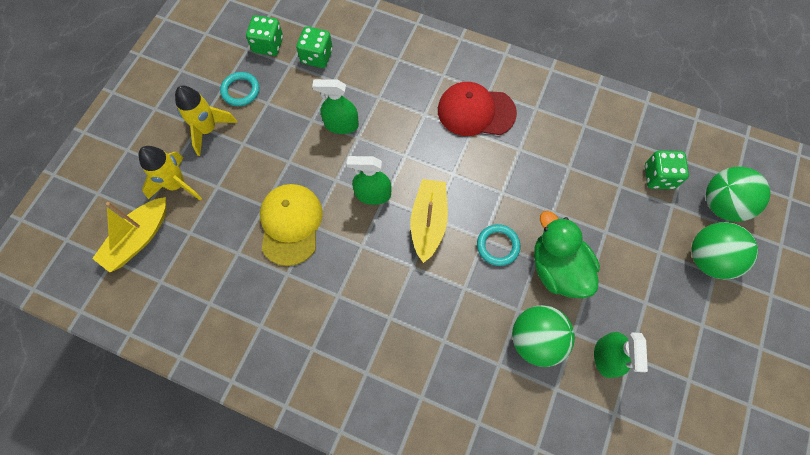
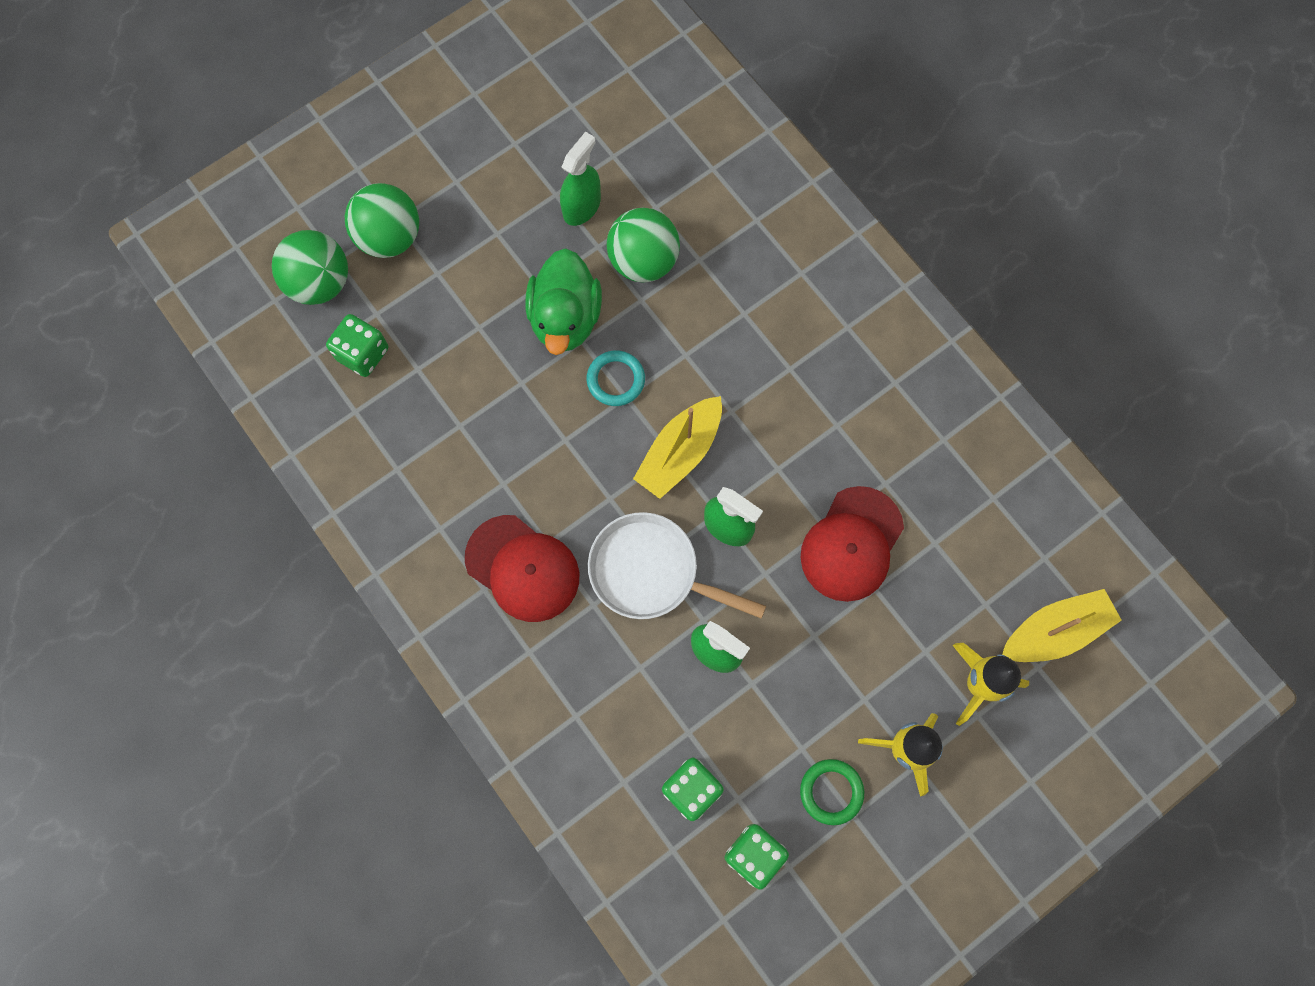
camera: 150 degrees left, 5 degrees up
(240, 91) = (831, 792): turquoise ring -> green ring
(290, 224) = (852, 544): yellow cap -> red cap
(403, 146) = (651, 572): none -> white pan

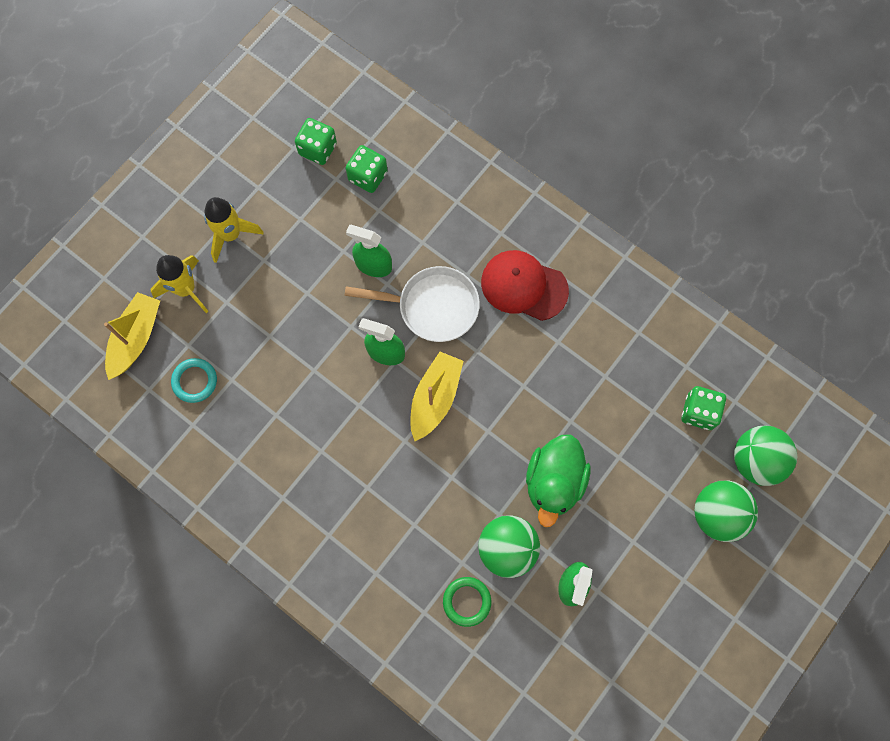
camera: 165 degrees right, 0 degrees up
(565, 318) = (554, 482): green duck -> green duck turned 150 degrees counterclockwise
(616, 380) = (499, 442): turquoise ring -> turquoise ring (195, 381)
(831, 792) = (275, 198): green ring -> green ring (467, 601)
(852, 544) = (292, 363): red cap -> none
(1054, 631) = (136, 339): yellow boat -> yellow boat turned 150 degrees clockwise

